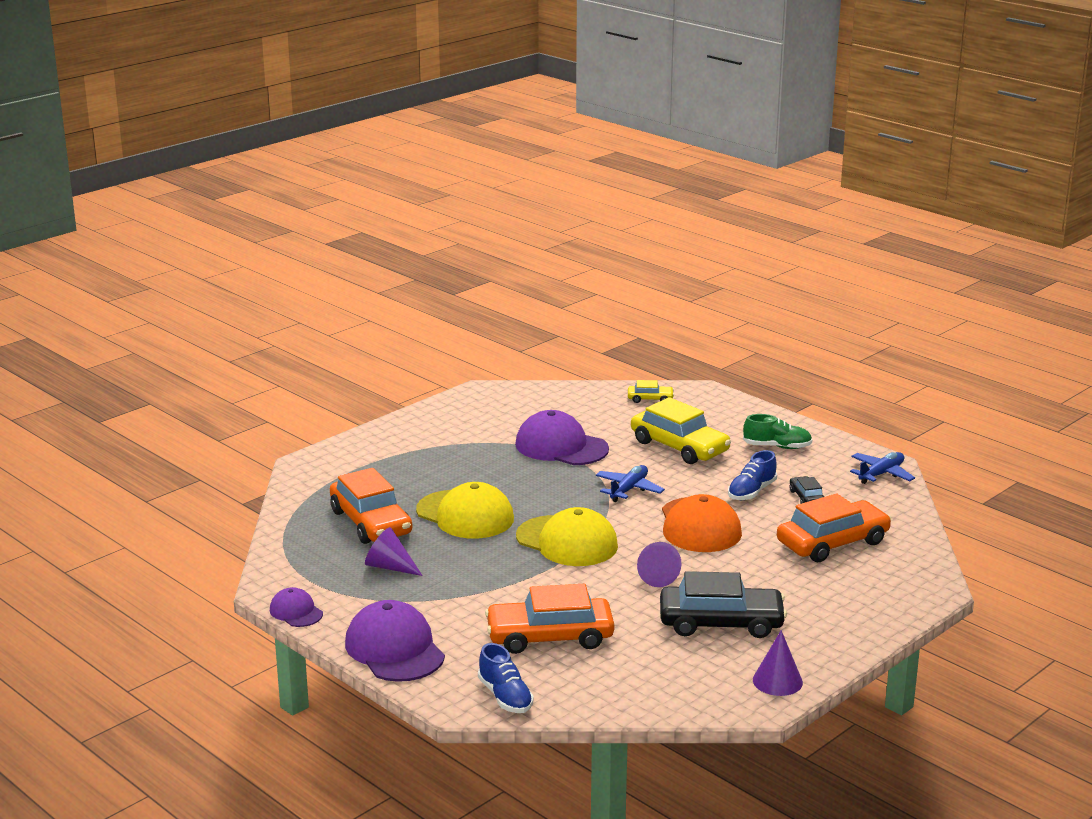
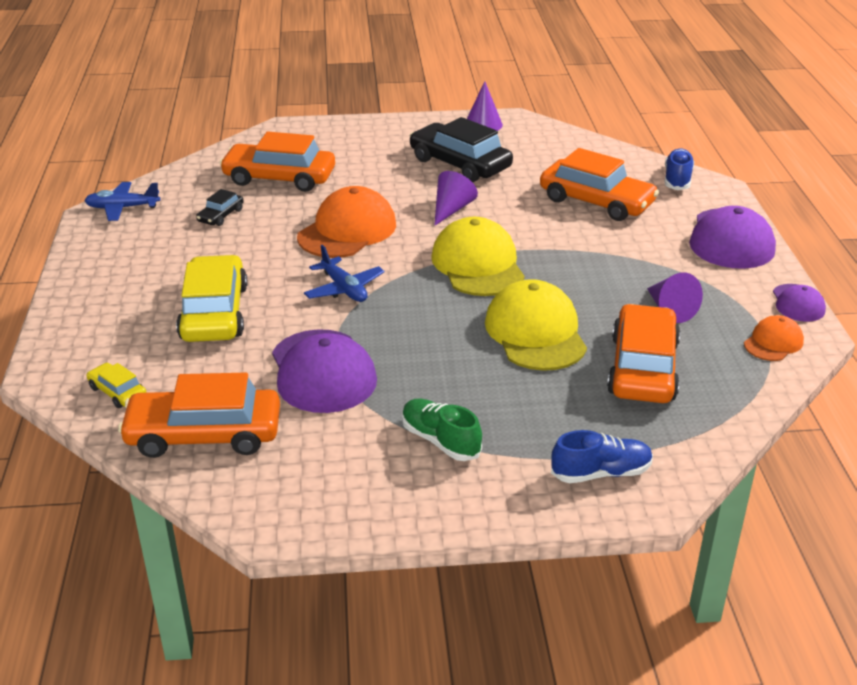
camera: 140 degrees left, 10 degrees up
(294, 573) = (773, 342): none -> orange cap
(572, 402) = (204, 434): none -> orange car
(629, 489) = (344, 289): blue plane -> blue plane turned 105 degrees counterclockwise
(751, 492) = (250, 239): blue shoe -> blue shoe (601, 473)
(777, 447) = (136, 270): green shoe -> green shoe (440, 441)

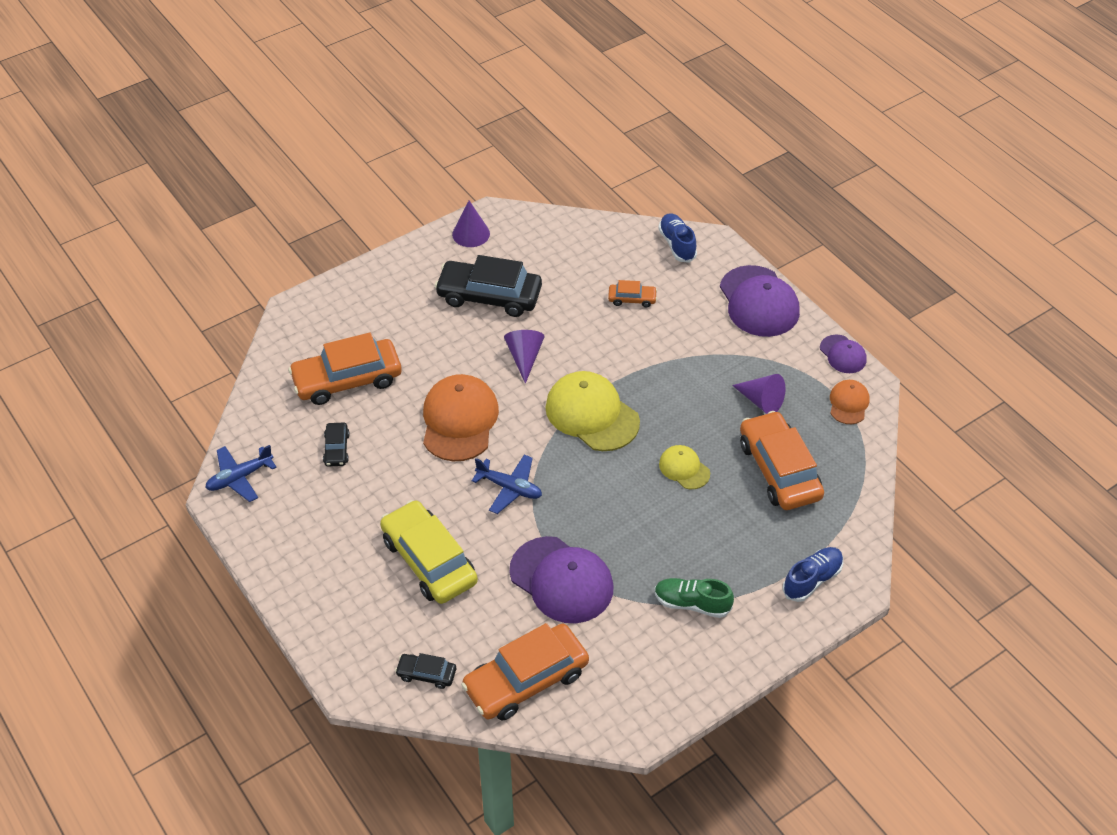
camera: 30 degrees left, 15 degrees up
(117, 392) = (426, 674): yellow car -> black car
(535, 332) = (684, 468): yellow cap -> yellow cap, size x0.53
(596, 201) = (632, 299): orange car -> orange car, size x0.47

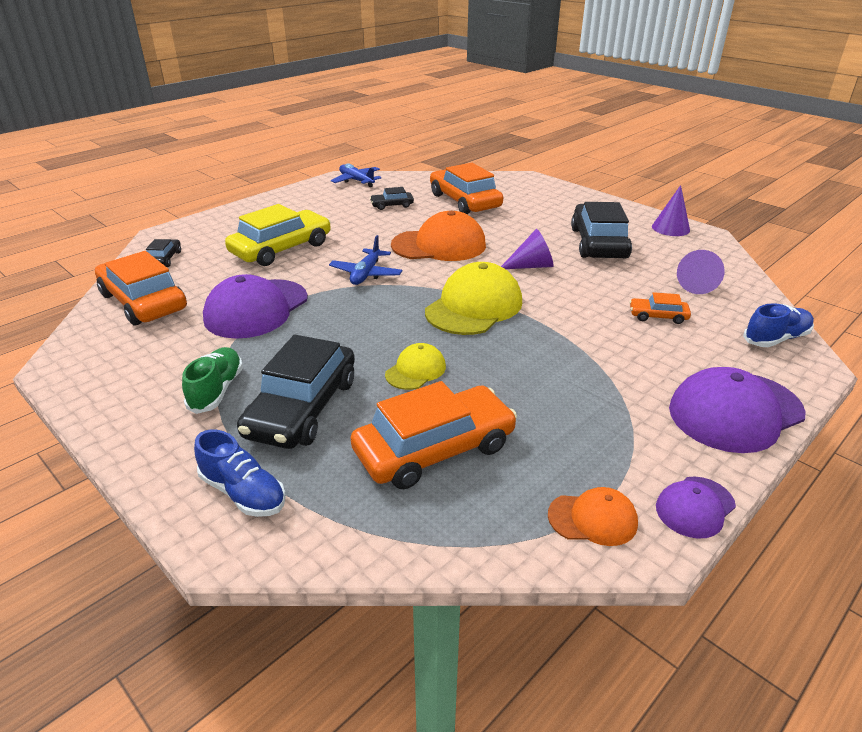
camera: 80 degrees right, 15 degrees down
(632, 299) = (658, 316): orange car -> orange car turned 105 degrees clockwise
(723, 545) = (302, 407): none -> black car
(761, 401) = (551, 425): purple cone -> purple cone (697, 284)

